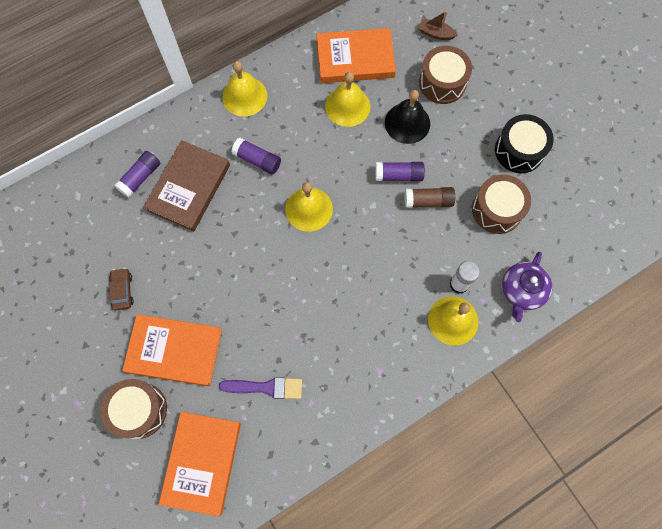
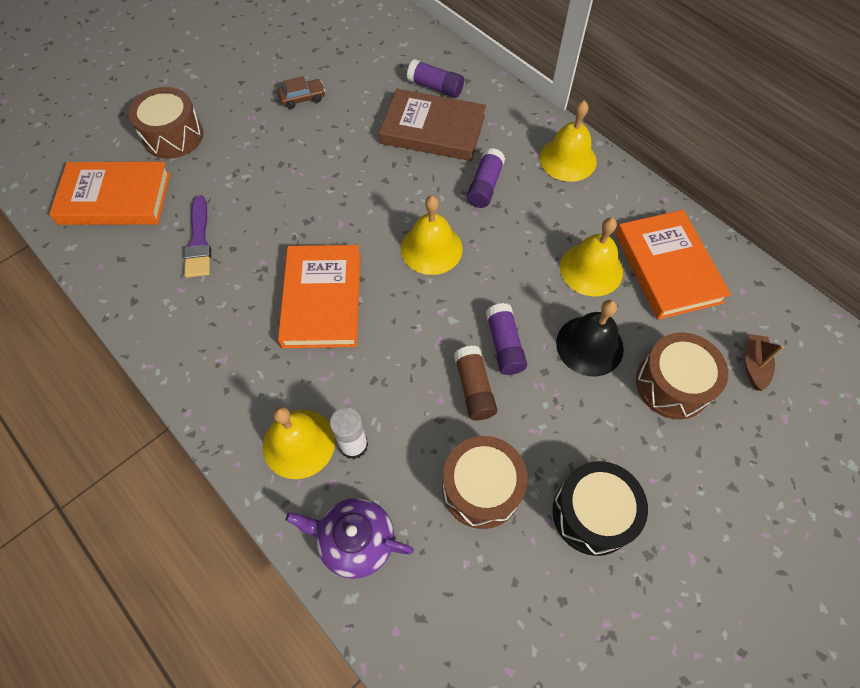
camera: 80 degrees right, 10 degrees down
(174, 351) = (238, 152): orange book -> orange book (322, 299)

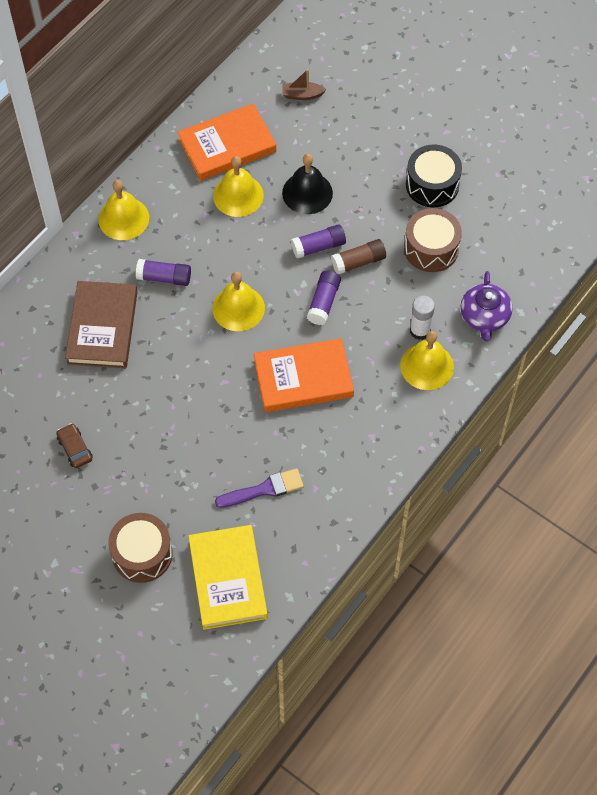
camera: 100 degrees left, 0 degrees up
(115, 198) = (228, 579): orange book -> yellow book
(435, 87) = (45, 334): purple glue stick -> purple glue stick (323, 302)
(672, 384) = (328, 142): brown drum -> none

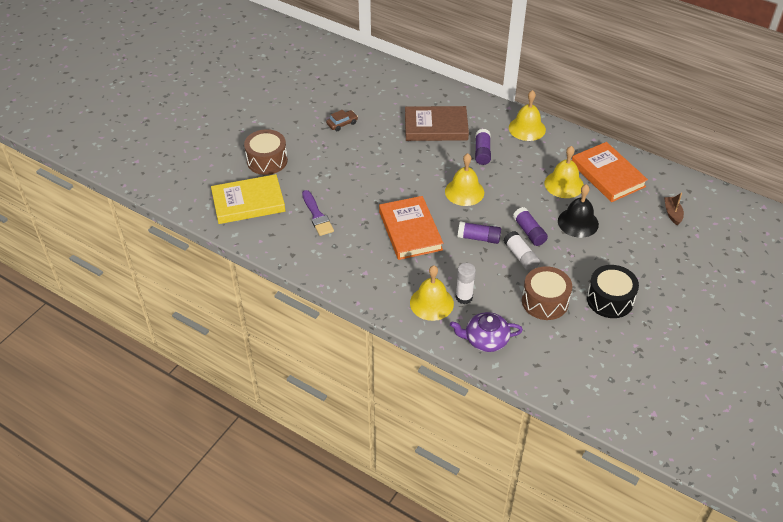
camera: 85 degrees right, 15 degrees down
(358, 262) = (520, 256): brown glue stick -> white glue stick

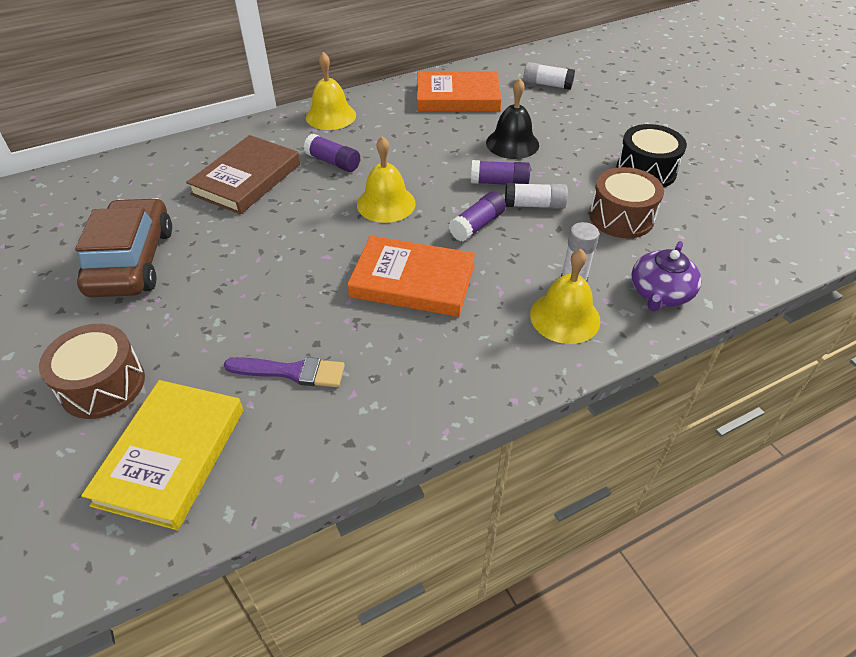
camera: 60 degrees left, 0 degrees up
(342, 124) = (132, 261): brown car -> brown car, size x2.38
(564, 184) = (445, 128): yellow bell -> none
(672, 213) = (547, 84): brown boat -> white glue stick

